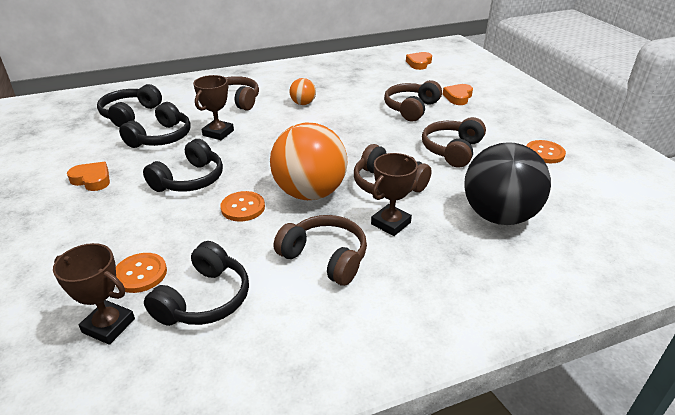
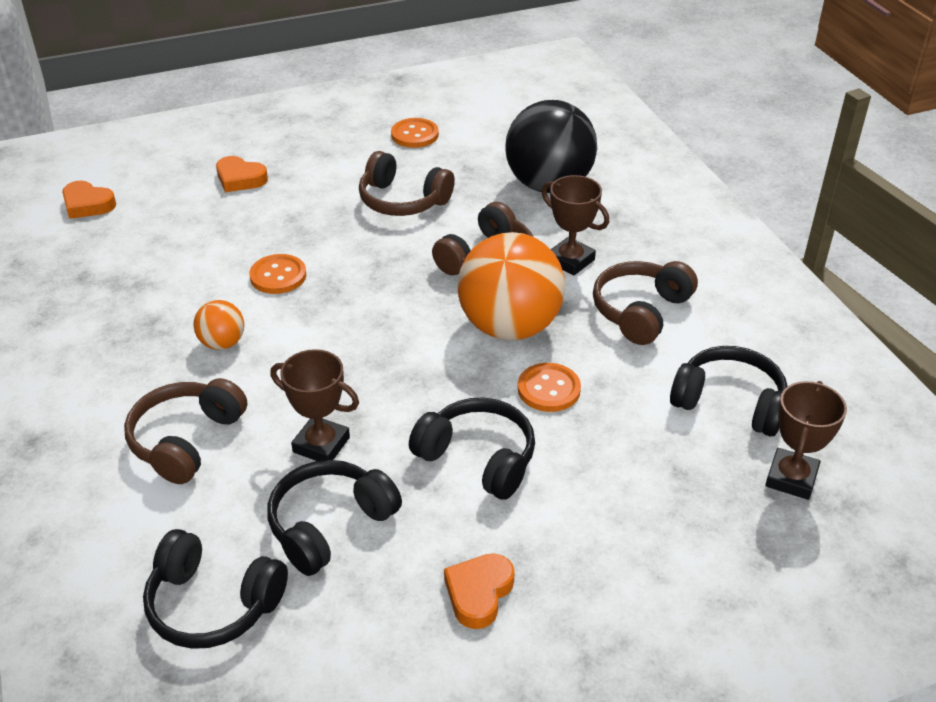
camera: 90 degrees left, 5 degrees up
(140, 274) = (701, 469): orange button -> orange button (278, 276)
(161, 138) = (330, 525): black headphones -> black headphones turned 75 degrees counterclockwise
(411, 108) = (269, 225): brown headphones -> none

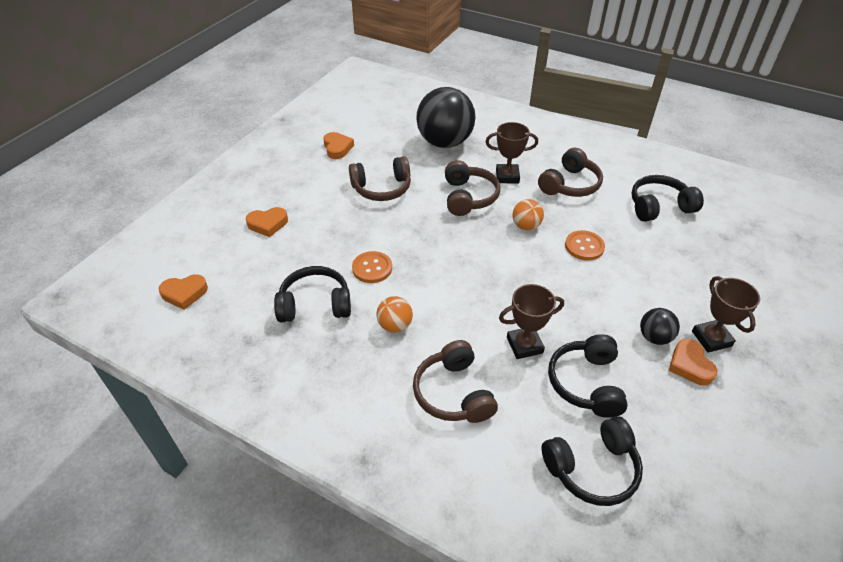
camera: 40 degrees left, 5 degrees up
(414, 135) = (337, 148): orange button -> orange heart
(478, 458) = (601, 301): black headphones -> black headphones (315, 304)
(482, 536) = (654, 337): none -> black ball
(509, 327) = (526, 226): orange ball -> orange ball, size x0.46
(640, 311) = (570, 185): brown headphones -> brown headphones turned 135 degrees counterclockwise
(791, 478) = (723, 226): brown trophy -> brown trophy (711, 338)

